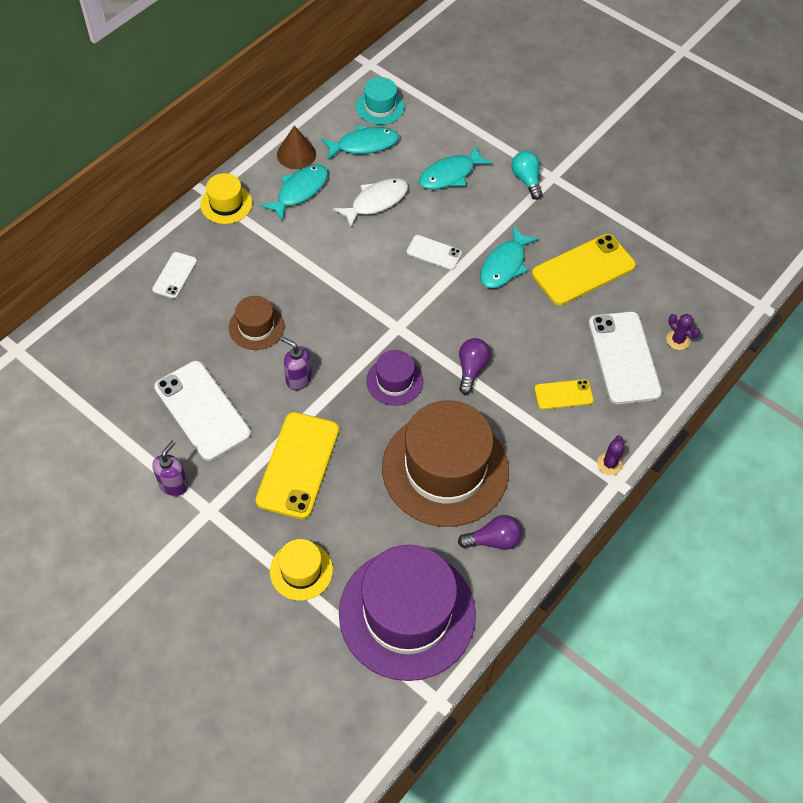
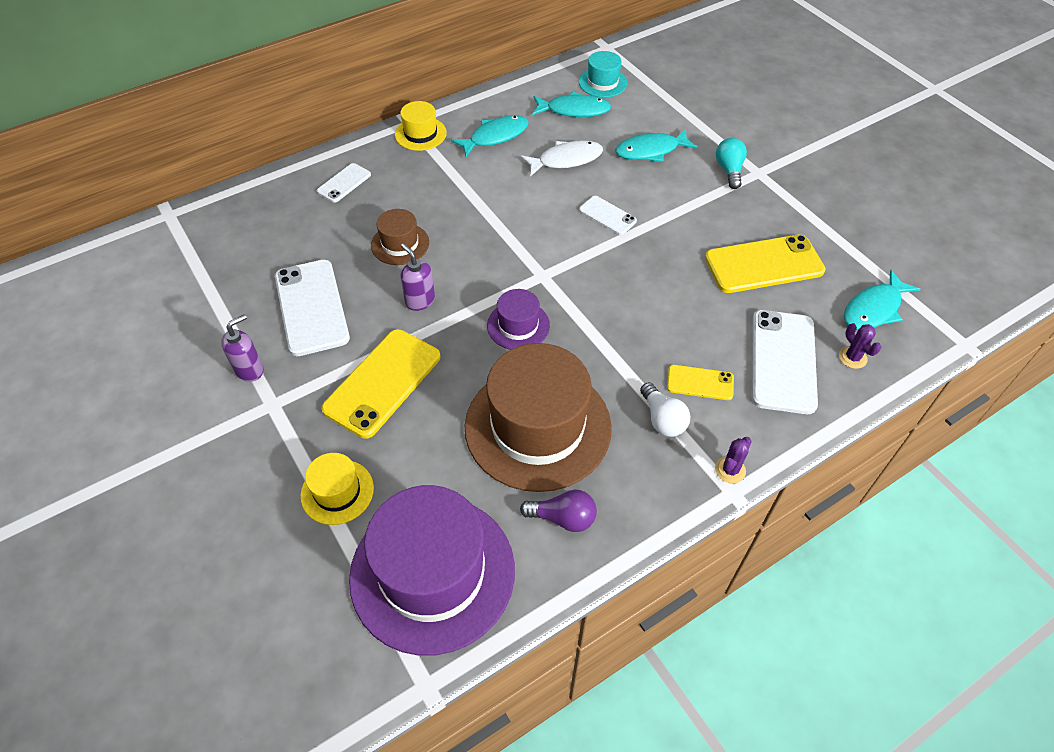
camera: 20 degrees right, 5 degrees down
(296, 154) = (505, 106): brown cone -> none
(471, 369) = (605, 333): purple light bulb -> none
(505, 265) = (678, 242): turquoise fish -> turquoise fish (874, 309)
(543, 435) = (662, 419): none -> white light bulb

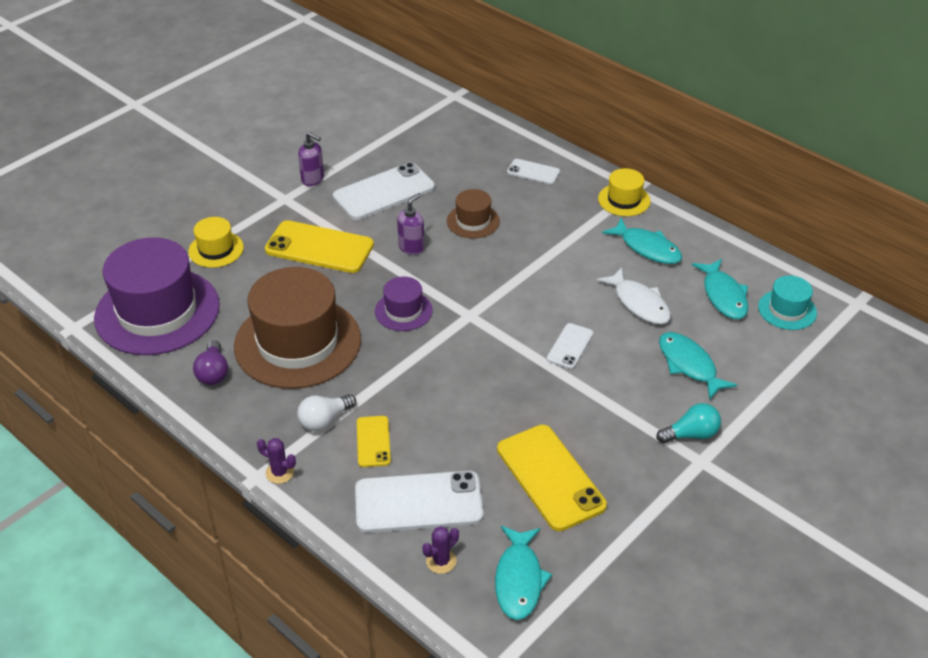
camera: 75 degrees right, 10 degrees down
(874, 309) = (519, 579): turquoise fish -> turquoise fish turned 120 degrees counterclockwise

